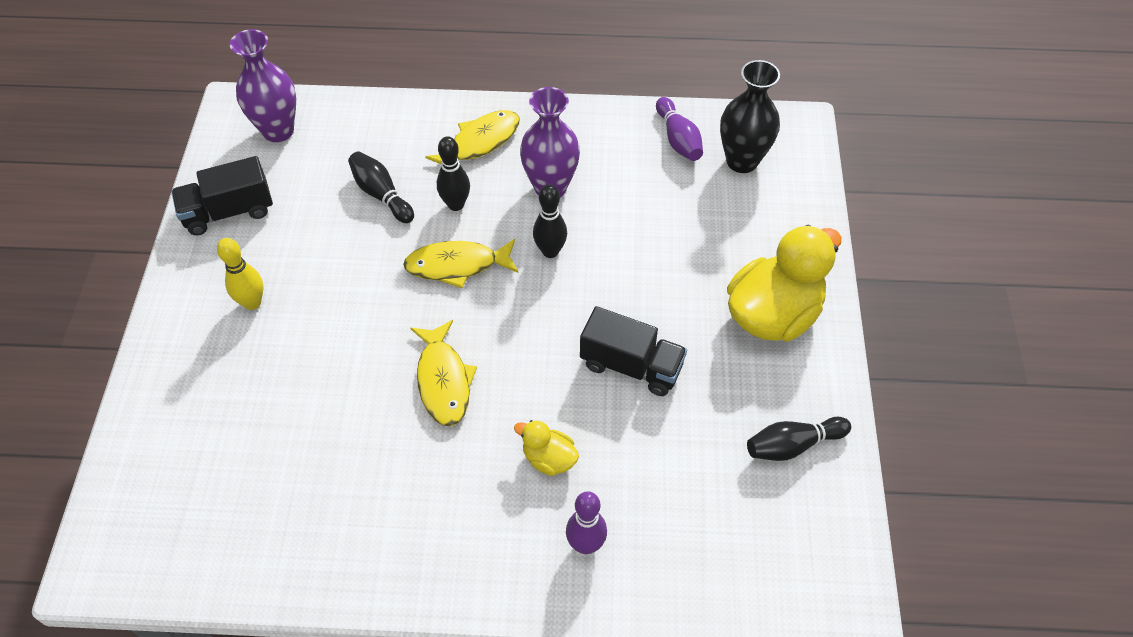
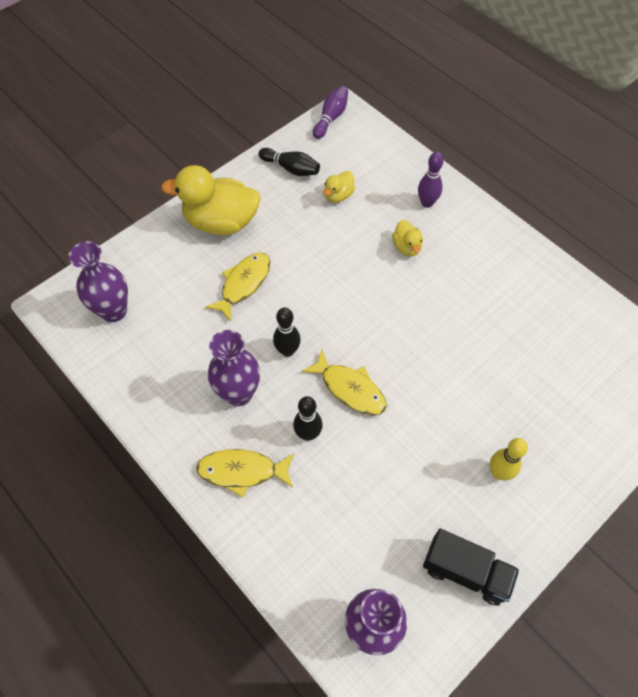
camera: 135 degrees left, 5 degrees up
(381, 194) = (347, 487): black bowling pin -> none
(443, 380) = (423, 326): yellow fish -> yellow fish (243, 284)
(631, 366) = (319, 255): black truck -> none
(678, 139) = (125, 358): purple bowling pin -> purple bowling pin (331, 118)
(697, 458) = (338, 195): none -> yellow duck
(742, 161) = (114, 311): black vase -> purple vase

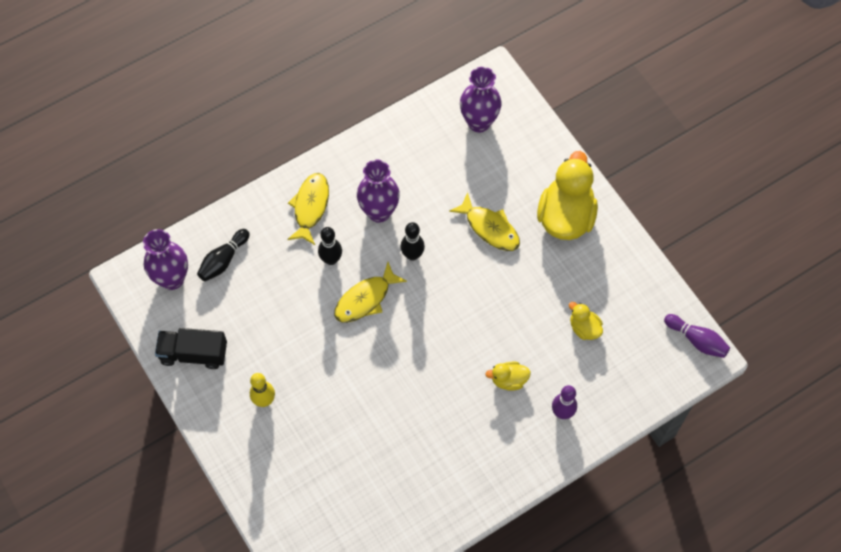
camera: 100 degrees right, 5 degrees up
(291, 168) = (627, 288): black bowling pin -> black bowling pin (223, 260)
(466, 571) = (193, 353): black truck -> black truck turned 60 degrees clockwise

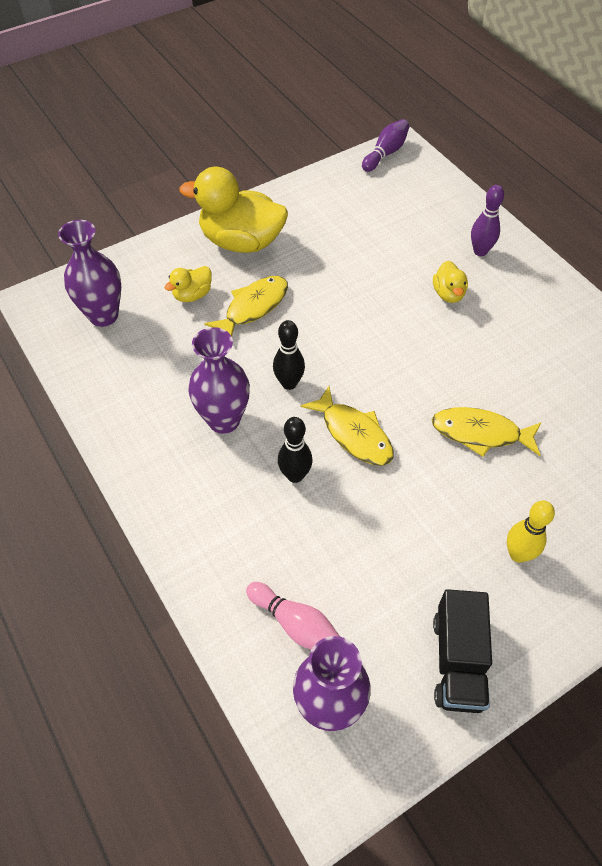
camera: 90 degrees left, 10 degrees down
(223, 260) = (295, 624): black bowling pin -> pink bowling pin
(310, 207) = (210, 504): yellow fish -> yellow fish (480, 433)
(584, 328) = (379, 231): yellow duck -> yellow duck (192, 295)

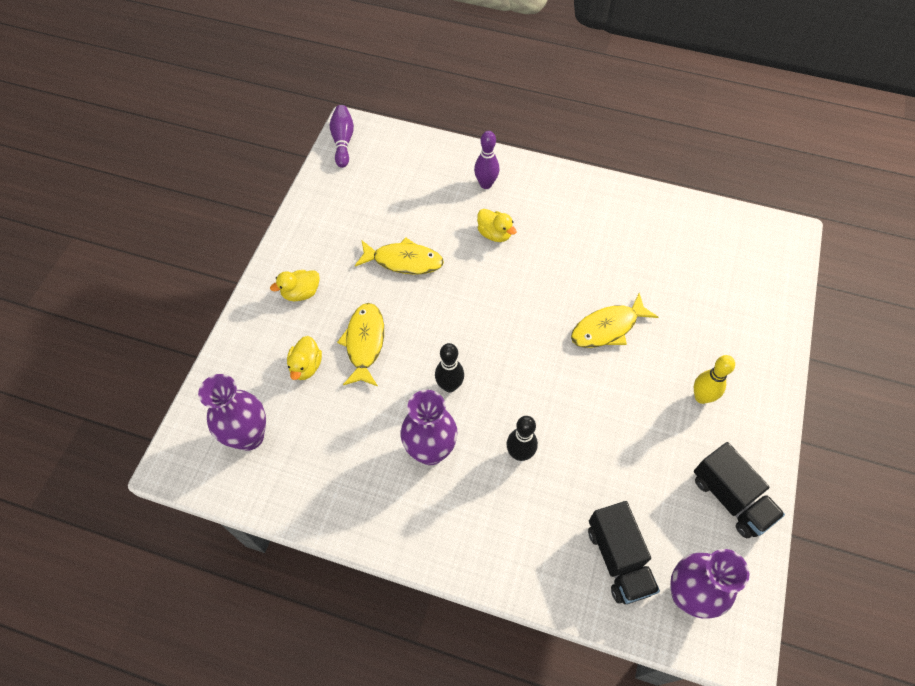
camera: 40 degrees left, 5 degrees up
(241, 242) = (301, 293): yellow duck -> yellow duck, size x0.47
(295, 624) = (618, 559): pink bowling pin -> black truck
(353, 434) = (529, 391): yellow fish -> yellow fish (403, 261)

